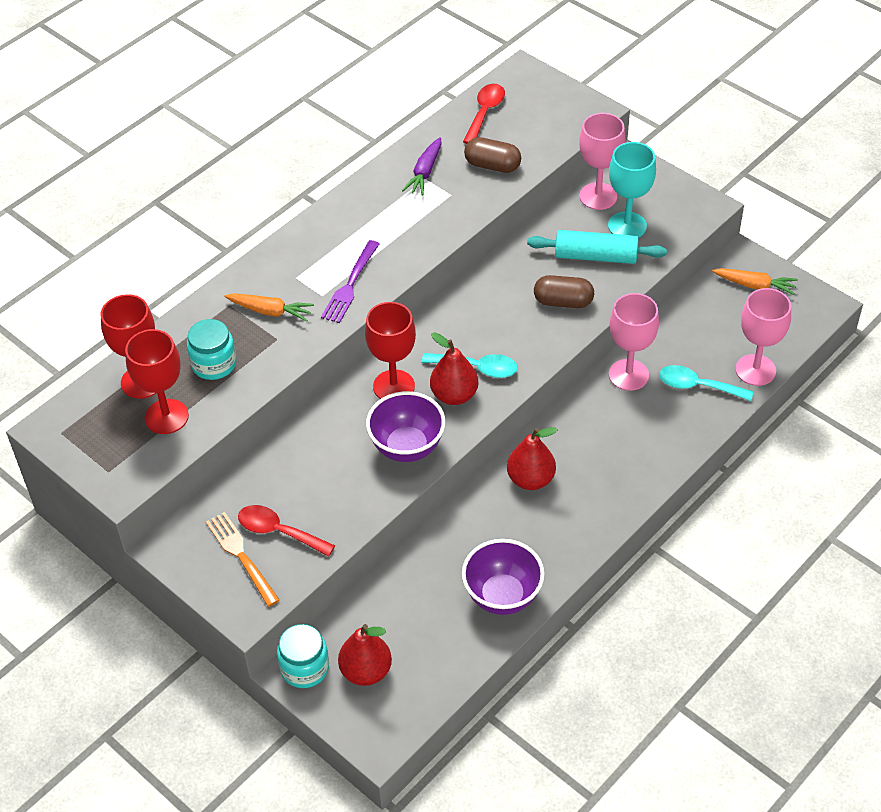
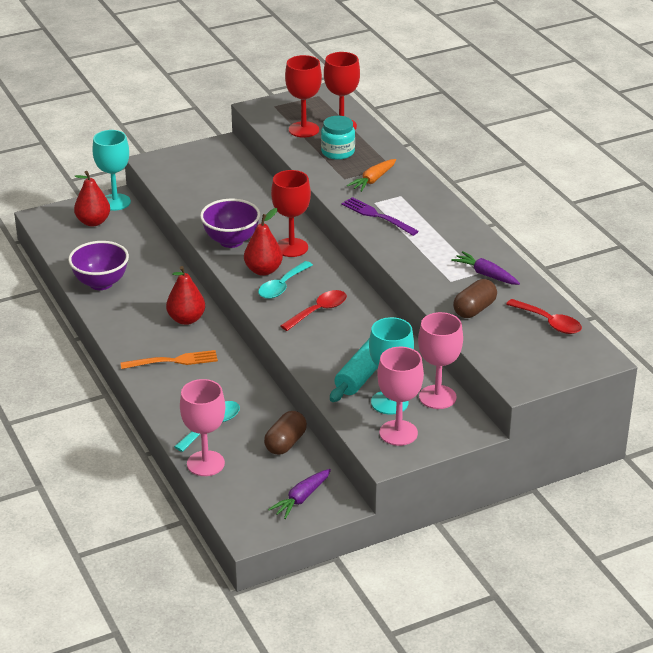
camera: 110 degrees right, 15 degrees down
(241, 556) = (194, 166): orange fork -> orange fork (173, 361)
(279, 531) = (201, 182): red spoon -> red spoon (318, 311)
(304, 668) = (115, 202): turquoise jar -> turquoise goblet
(563, 302) = (322, 343): brown capsule -> brown capsule (285, 443)
(628, 375) = (250, 393): pink goblet -> pink goblet (398, 433)
(755, 285) = (301, 498): orange carrot -> purple carrot

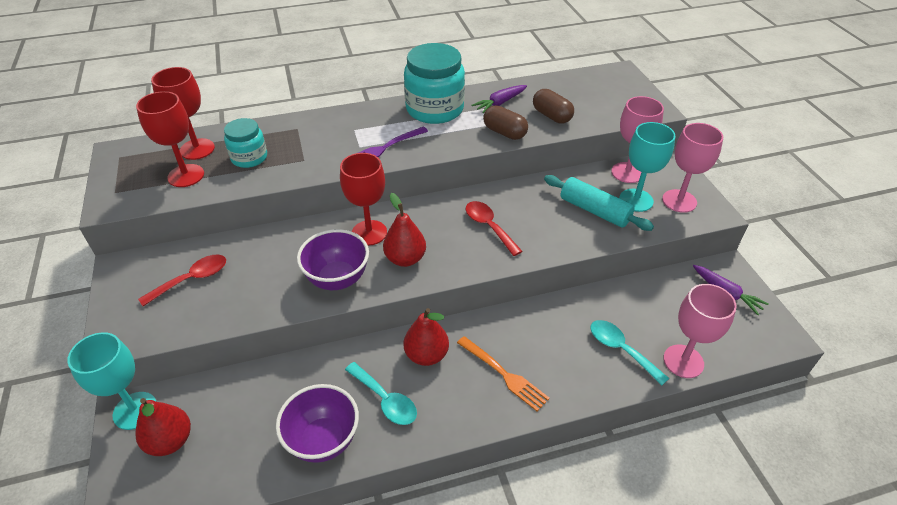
camera: 80 degrees left, 10 degrees up
(173, 361) = (504, 374): orange fork -> orange fork turned 135 degrees clockwise
(282, 286) = (439, 247): turquoise spoon -> turquoise spoon (385, 400)
(285, 443) = (646, 295): brown capsule -> brown capsule (504, 132)
(373, 180) = (317, 142): orange carrot -> none
(456, 236) = (434, 109): none -> turquoise jar
(548, 322) = (573, 85): red spoon -> red spoon (192, 280)

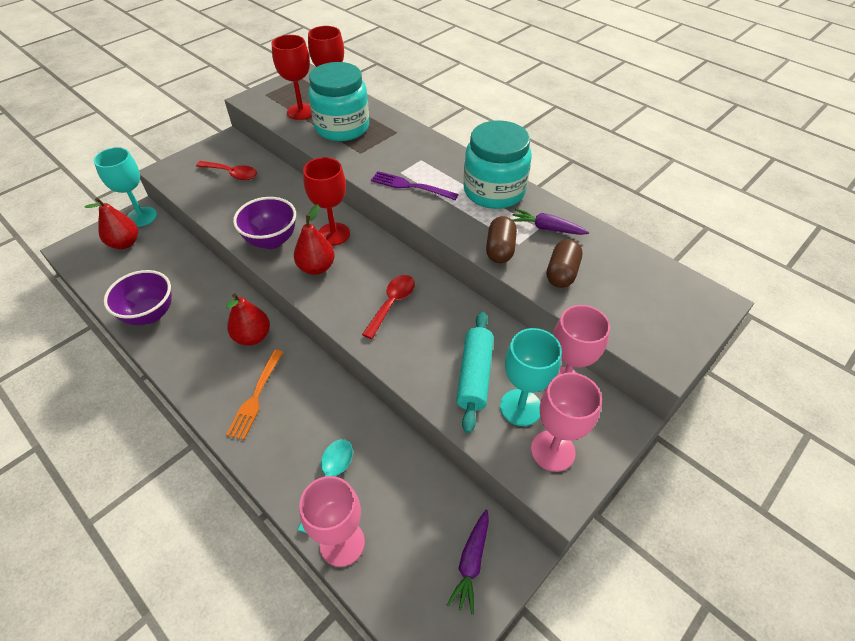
camera: 60 degrees right, 5 degrees up
(249, 158) = (342, 127): turquoise jar -> turquoise jar, size x1.75
(385, 400) = (198, 331): turquoise spoon -> none

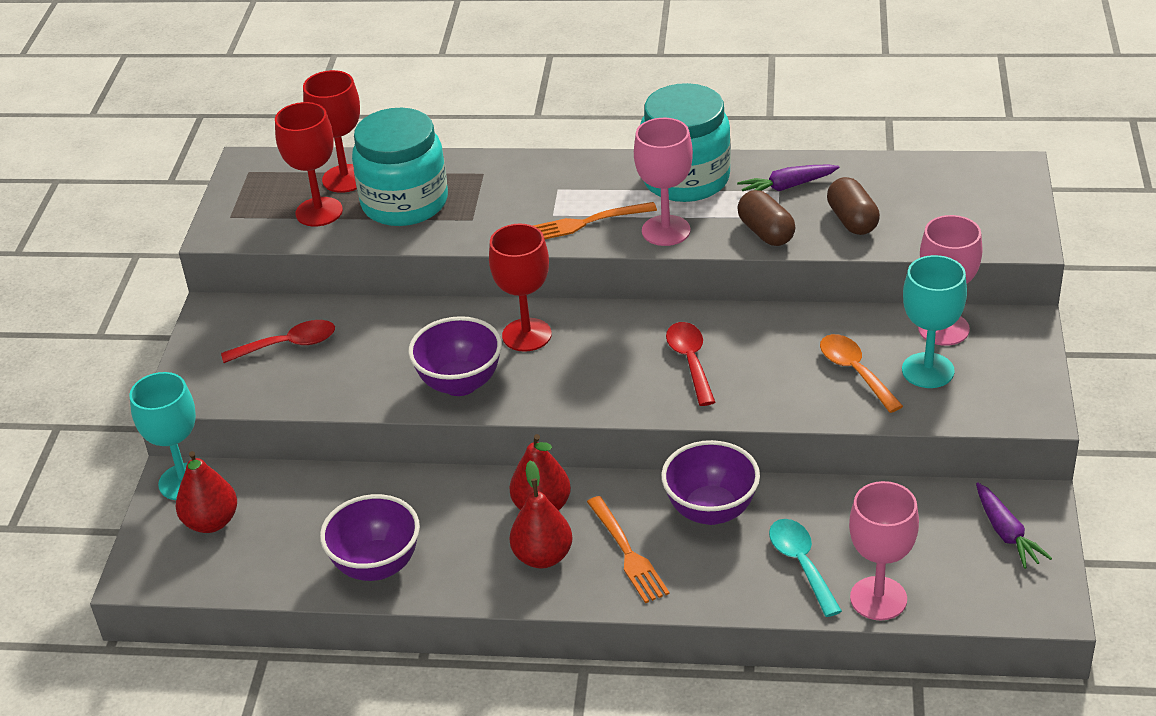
camera: 35 degrees left, 10 degrees down
(316, 267) = (556, 378): red pear -> red pear (543, 557)
(325, 403) = (711, 510): none -> purple bowl
(410, 186) = (586, 223): purple fork -> orange fork
(474, 375) = (855, 372): turquoise rolling pin -> orange spoon
(552, 451) = (994, 385): pink goblet -> pink goblet (666, 231)

